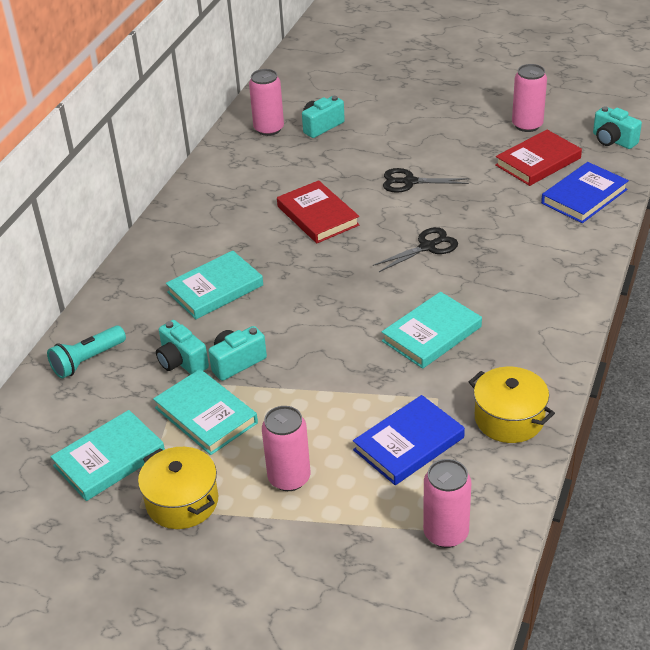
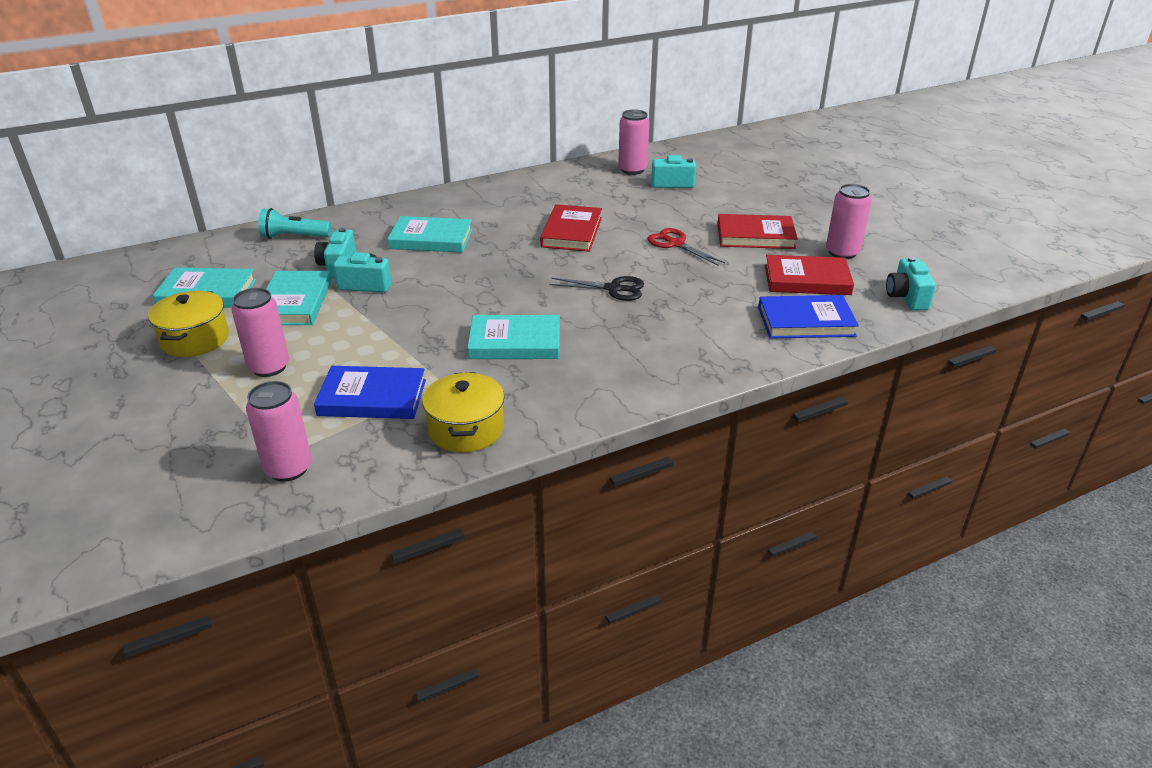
camera: 40 degrees right, 5 degrees down
(409, 182) = (675, 244): black scissors -> red scissors
(452, 143) = (755, 236): none -> red book

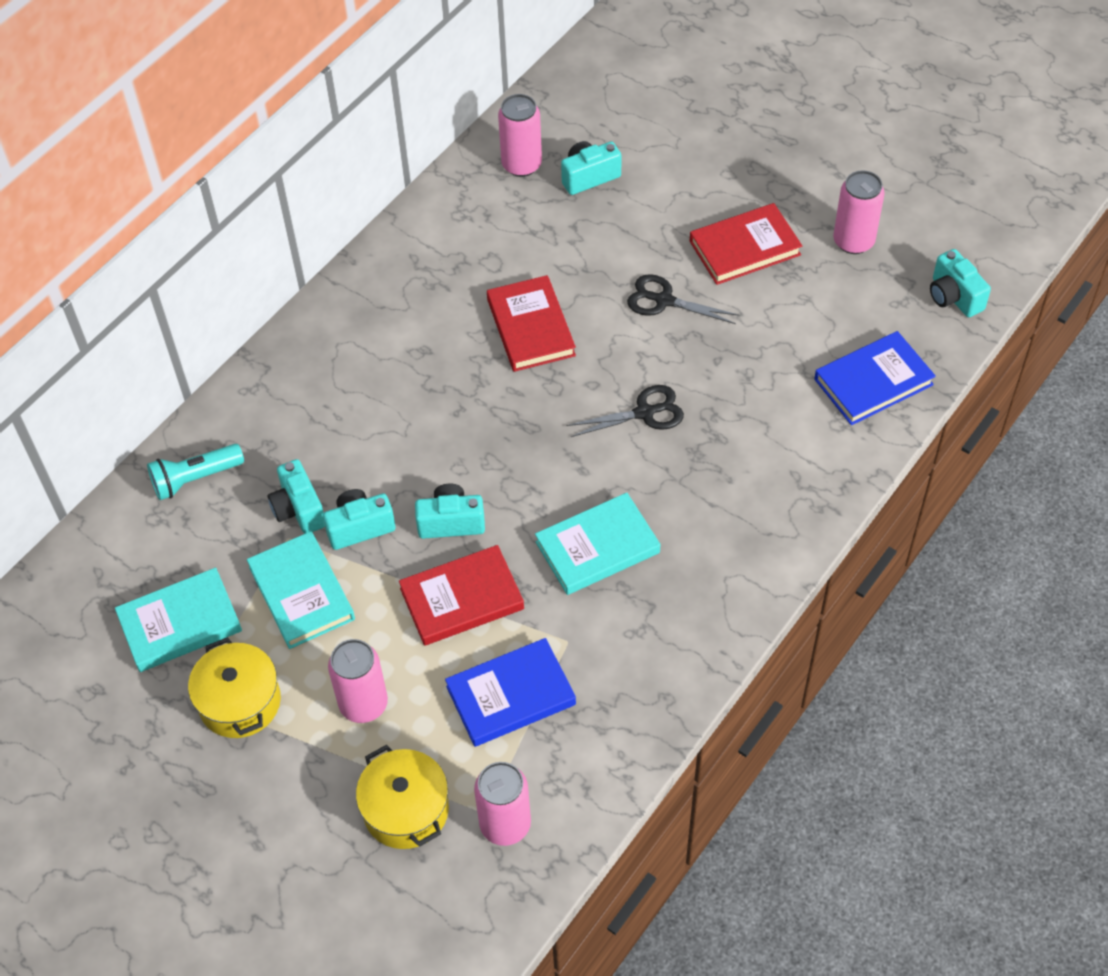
camera: 25 degrees left, 20 degrees up
(427, 300) = (451, 522): none -> turquoise camera
(431, 239) = (371, 411): turquoise book -> none
(466, 429) = (637, 693): yellow pot -> yellow pot (406, 810)
(675, 244) = (664, 300): red scissors -> black scissors
(807, 280) = (840, 308): red book -> red book (462, 599)

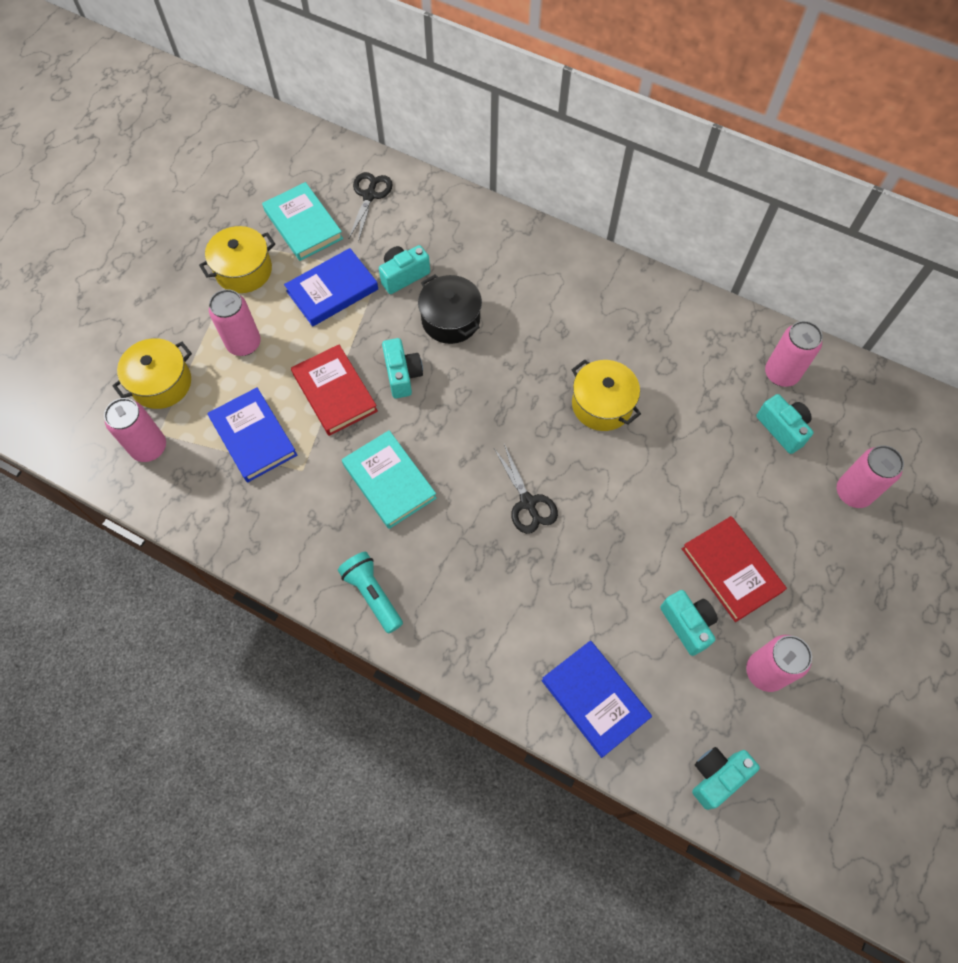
camera: 80 degrees right, 10 degrees up
(195, 479) = (422, 209): turquoise flashlight -> turquoise flashlight (372, 594)
(301, 593) = (332, 290): turquoise book -> blue book
(360, 527) = (391, 316): turquoise camera -> turquoise camera (687, 624)
(380, 463) = (450, 320): none -> black pot
(531, 327) = (602, 404): red book -> yellow pot
(664, 300) = (653, 506): black scissors -> black scissors (369, 195)
(671, 136) = (853, 492): none -> pink can

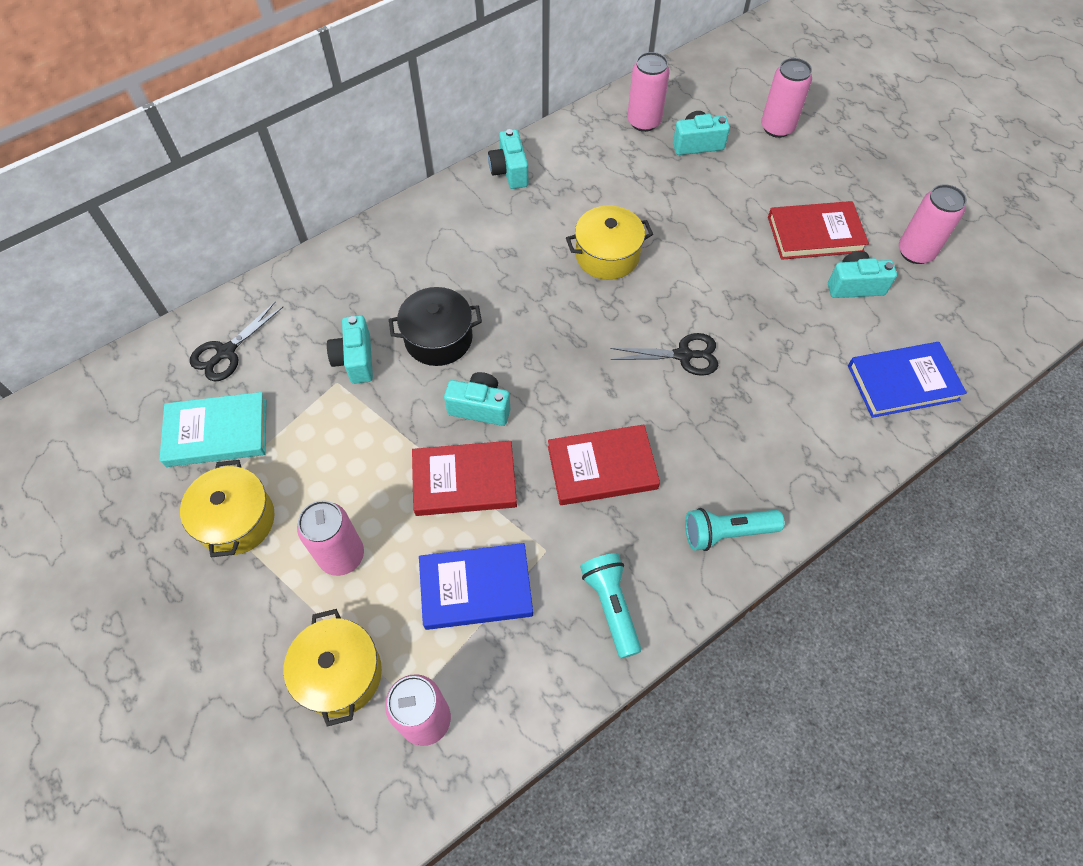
camera: 65 degrees left, 5 degrees down
(276, 532) = (611, 606): none -> turquoise flashlight
(332, 290) = (328, 435): blue book -> none
(369, 195) = (226, 352): black scissors -> black scissors turned 90 degrees counterclockwise
(389, 481) = (602, 467): turquoise book -> red book
(717, 776) = (998, 324): turquoise camera -> turquoise camera (509, 171)

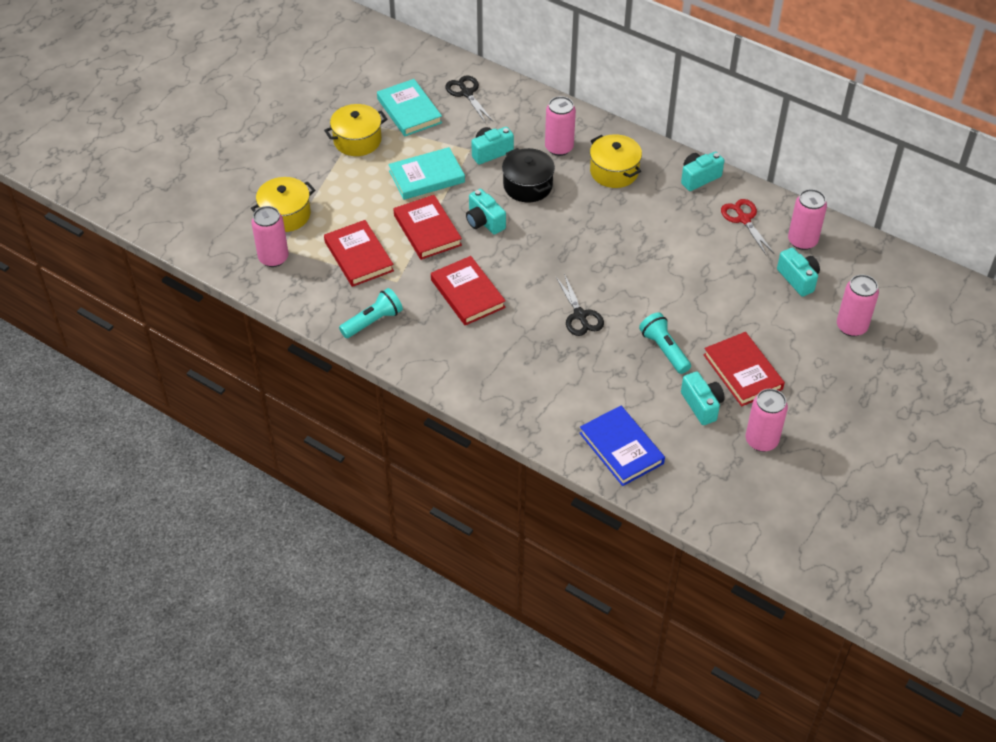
camera: 70 degrees right, 10 degrees down
(226, 352) = (466, 93): black scissors -> black scissors turned 45 degrees clockwise
(342, 555) = (354, 192): pink can -> pink can (559, 148)
(361, 450) = (426, 177): none -> turquoise book
(476, 588) = (359, 256): blue book -> red book
(480, 407) = (484, 222): turquoise camera -> turquoise camera turned 150 degrees clockwise
(591, 156) = (744, 219): none -> red scissors
(607, 255) = (648, 253): yellow pot -> yellow pot (614, 171)
(726, 532) = (448, 368): turquoise flashlight -> turquoise flashlight (664, 349)

